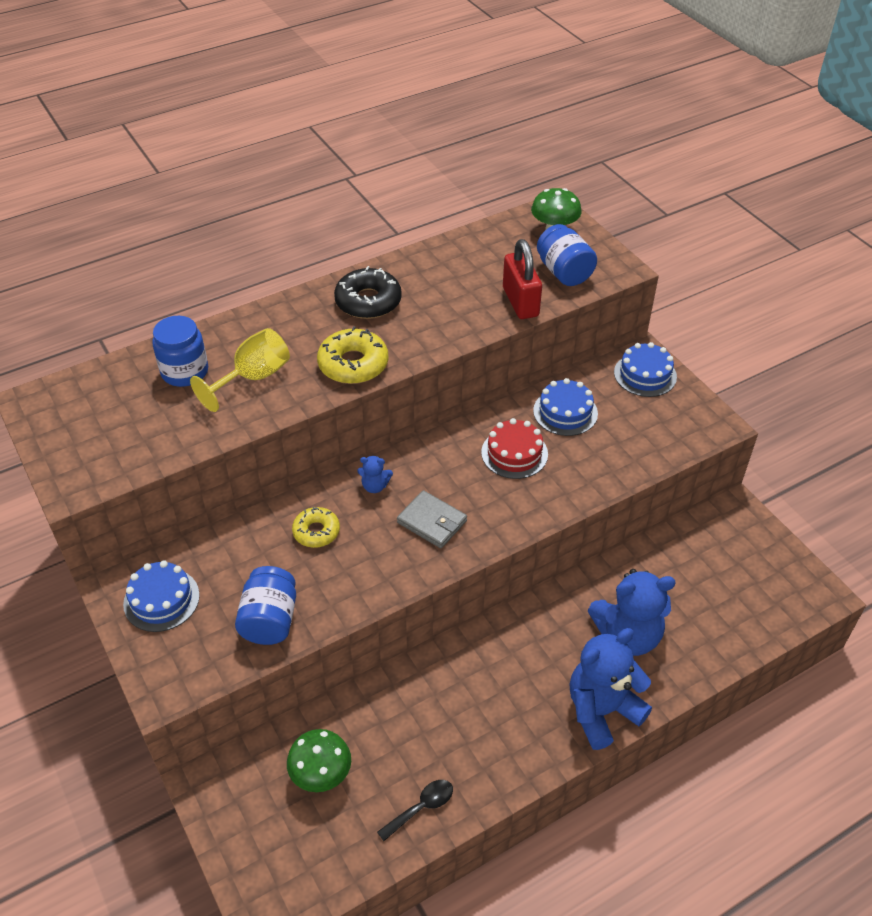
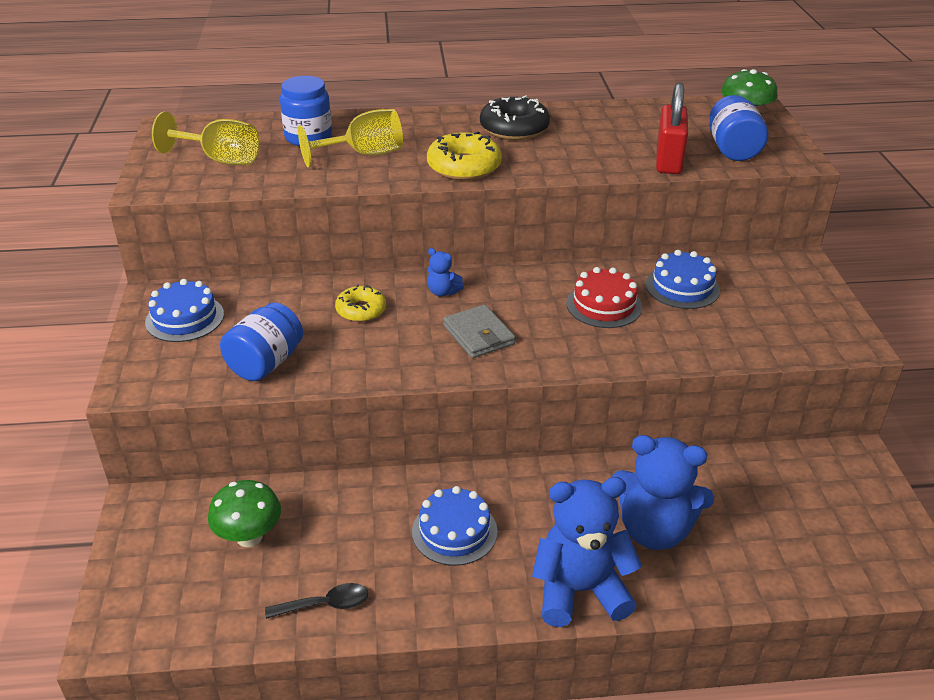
camera: 25 degrees right, 10 degrees down
(119, 428) = (220, 160): none -> yellow goblet
(645, 374) = (794, 280): blue cake -> blue cake (454, 531)

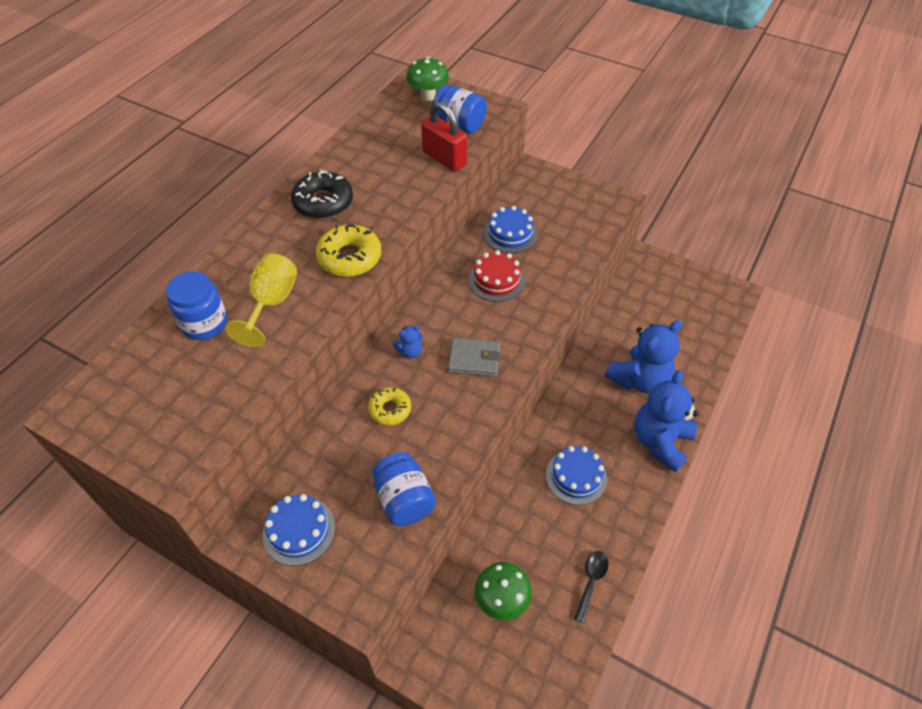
camera: 55 degrees left, 15 degrees up
(220, 160) = (179, 399): yellow goblet -> none

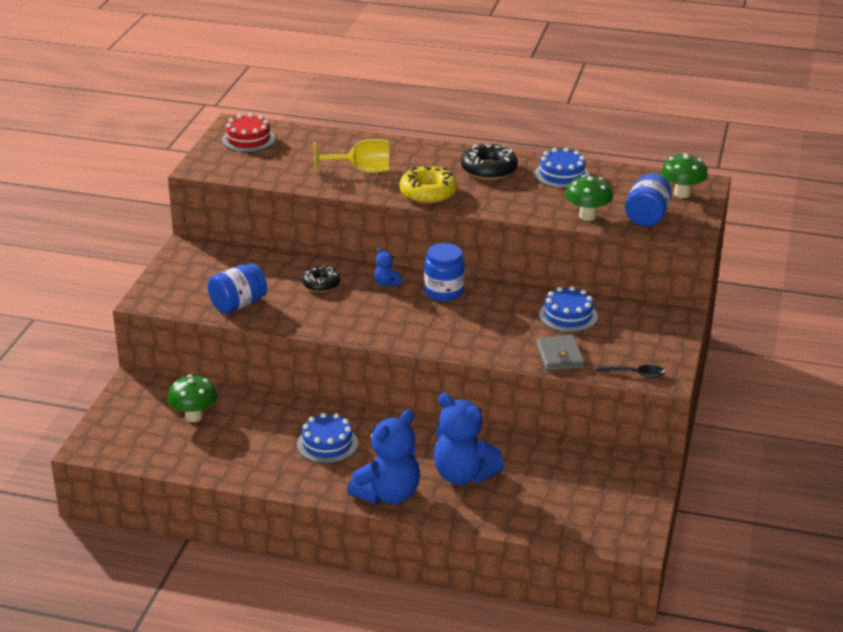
camera: 75 degrees right, 20 degrees down
(204, 323) = (330, 150): blue jar -> blue jar (444, 292)
(299, 530) = (199, 265): blue cake -> blue cake (562, 175)
(390, 409) = (321, 284): yellow donut -> black donut
(444, 158) = (587, 216): red padlock -> green mushroom
(474, 359) = (392, 317): grey wallet -> grey wallet (559, 356)
(496, 280) = (498, 316): red cake -> red cake (248, 139)
(591, 581) = (222, 463): black spoon -> black spoon (635, 374)
(660, 441) = (388, 494): blue teddy bear -> blue teddy bear turned 120 degrees clockwise

